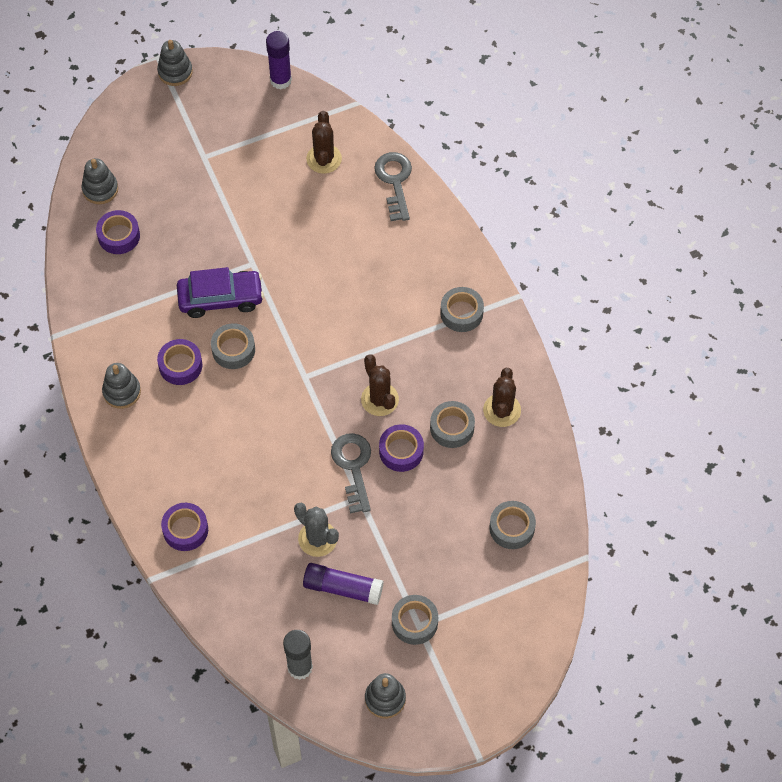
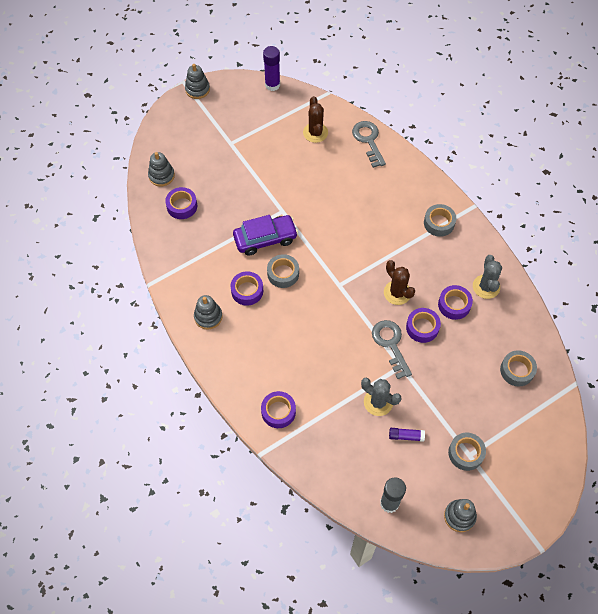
camera: 10 degrees left, 0 degrees up
(342, 588) = (406, 436): purple glue stick -> purple glue stick, size x0.59
(452, 428) = (454, 305): grey tape -> purple tape
(502, 410) = (486, 287): brown cactus -> grey cactus

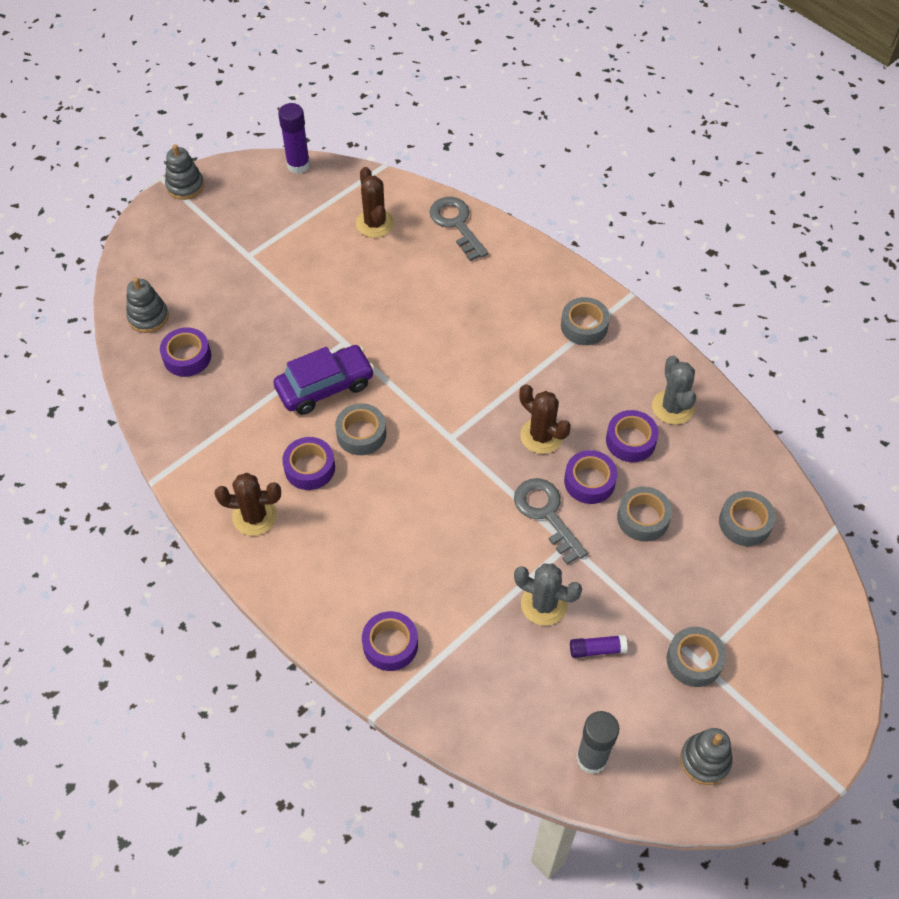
camera: 10 degrees left, 5 degrees down
(208, 317) = (254, 516): grey stacking toy -> brown cactus
(451, 357) = (643, 518): none -> grey tape

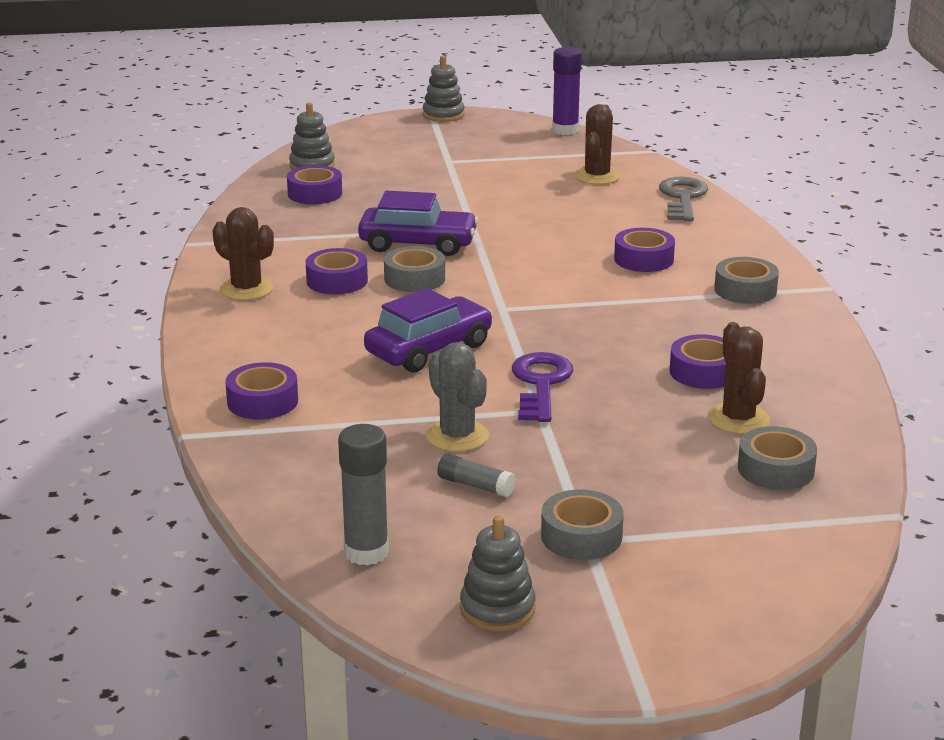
camera: 35 degrees right, 30 degrees down
(444, 516) = (429, 349): none -> purple car
(541, 436) = (603, 337): brown cactus -> brown cactus (738, 419)
(546, 514) = (540, 384): grey key -> purple key
(589, 481) = (618, 381): purple tape -> purple tape (643, 259)
(597, 649) = (475, 485): purple glue stick -> grey glue stick
(643, 518) = (650, 423): grey tape -> none
(672, 407) = (785, 368): grey cactus -> none

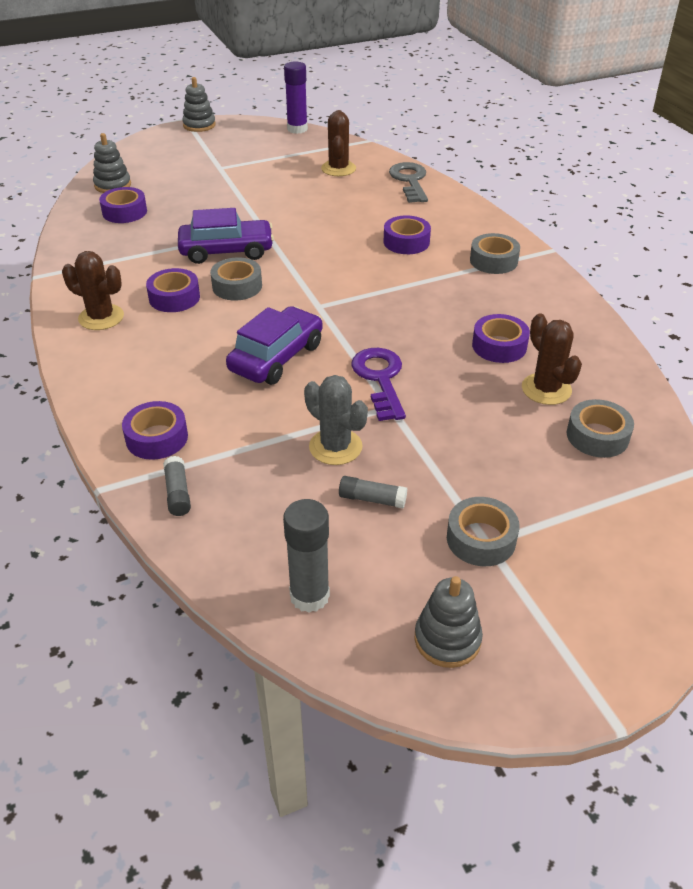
camera: 15 degrees left, 15 degrees up
(265, 450) = (178, 493): none -> grey glue stick

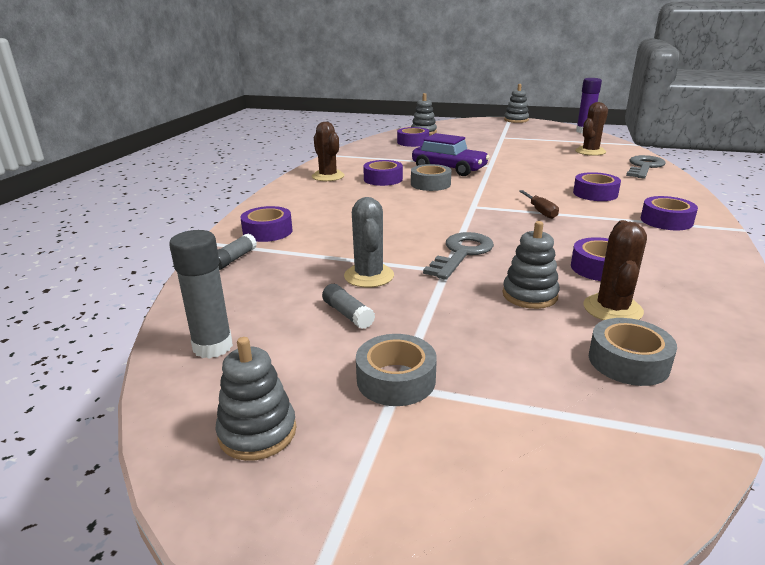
camera: 40 degrees right, 15 degrees down
(276, 357) = (402, 220): purple car -> none
(380, 379) = (461, 253): purple key -> grey key
(386, 289) = (540, 211): none -> brown screwdriver
(480, 403) = (530, 295): none -> grey stacking toy
(493, 261) = (666, 221): grey tape -> purple tape

